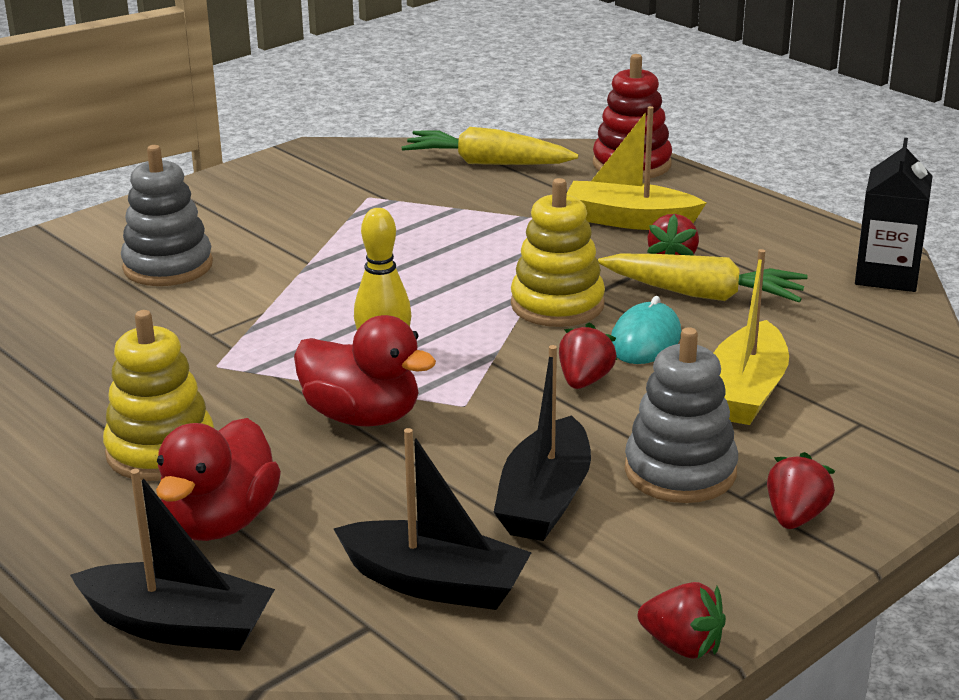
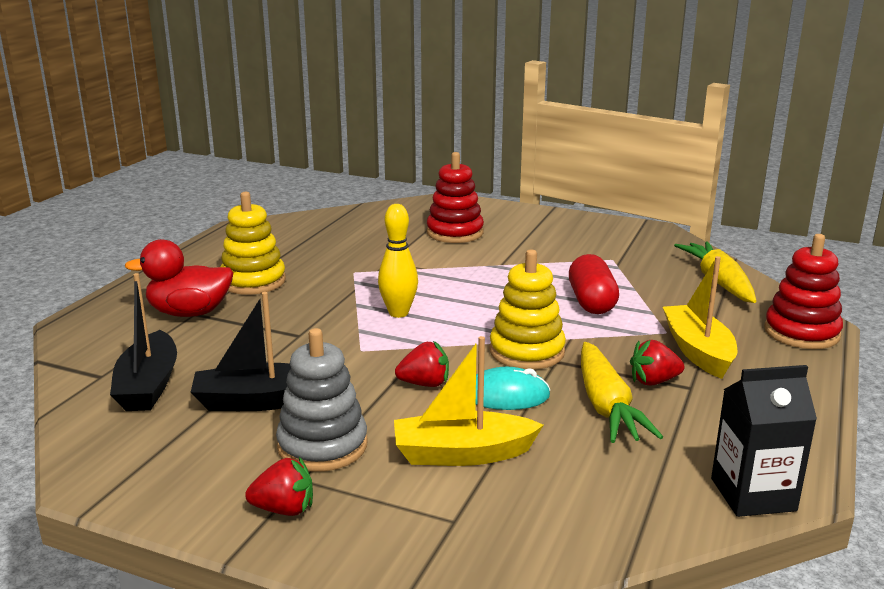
camera: 65 degrees right, 5 degrees down
(168, 266) = (455, 233): grey stacking toy -> red stacking toy
(178, 626) = (89, 327): black boat -> none
(362, 416) = (324, 322): red duck -> none
(470, 238) = (592, 302): none -> red capsule
(682, 645) = (100, 487): red strawberry -> none

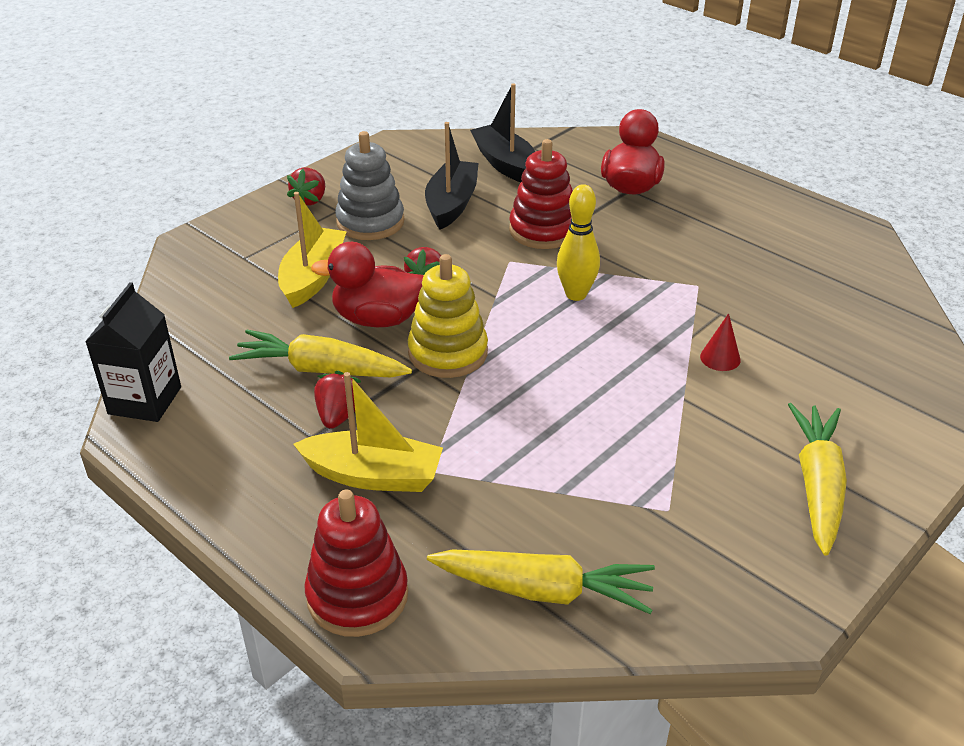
camera: 110 degrees right, 15 degrees up
(148, 386) = (505, 164): black boat -> black boat turned 45 degrees clockwise
(253, 281) = (692, 223): yellow stacking toy -> none
(445, 257) = (720, 358): none -> red cone
(455, 233) = (810, 386): red stacking toy -> red stacking toy (543, 230)
(506, 395) = (378, 319): turquoise mouse -> red duck
(547, 227) = (817, 485): none -> yellow carrot
(592, 302) = (537, 438): red capsule -> none

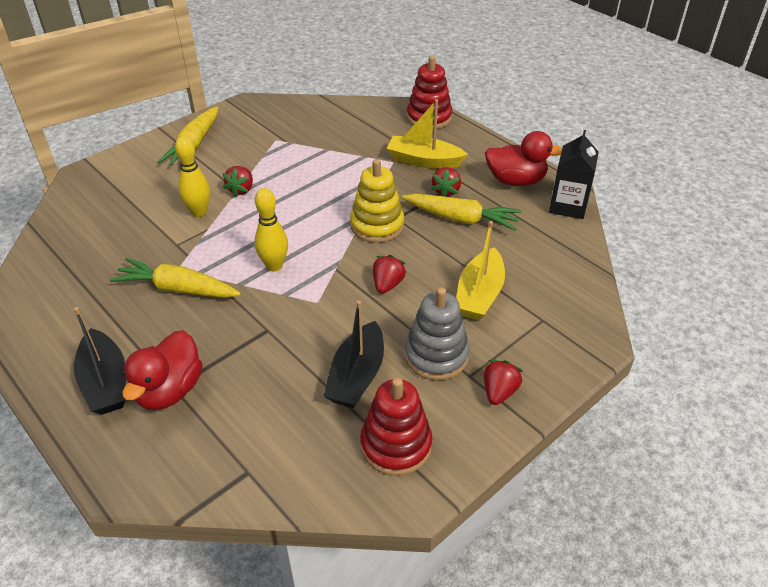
camera: 175 degrees left, 5 degrees up
(378, 319) = (425, 253): red duck -> red duck (515, 180)
(505, 164) = (288, 440): black boat -> black boat (105, 382)
(543, 230) = (278, 334): red stacking toy -> red stacking toy (396, 445)
(544, 591) = (346, 115): yellow carrot -> yellow carrot (177, 289)
(677, 398) = (241, 190): none -> red strawberry
(720, 358) = (199, 212): red cone -> yellow bowling pin

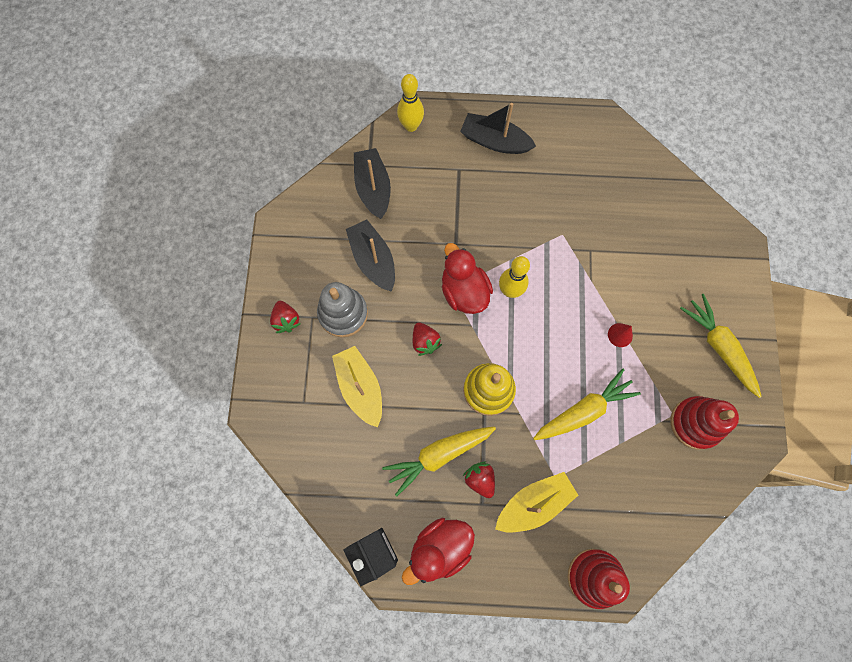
camera: 135 degrees right, 30 degrees up
(169, 390) = (458, 166): red duck -> red duck (464, 291)
(177, 289) = (541, 221): yellow carrot -> yellow carrot (584, 410)
(199, 212) = (616, 288): yellow bowling pin -> yellow bowling pin (411, 126)
(241, 190) = (620, 335): red strawberry -> red cone
(274, 442) = (373, 188): none -> black boat
(396, 445) = (312, 239): red stacking toy -> red stacking toy (695, 423)

